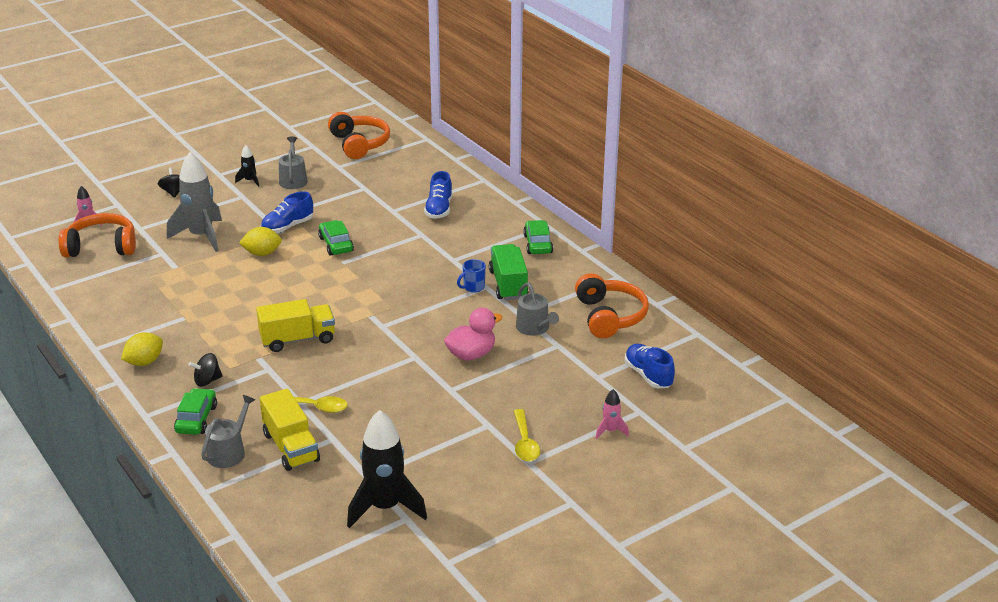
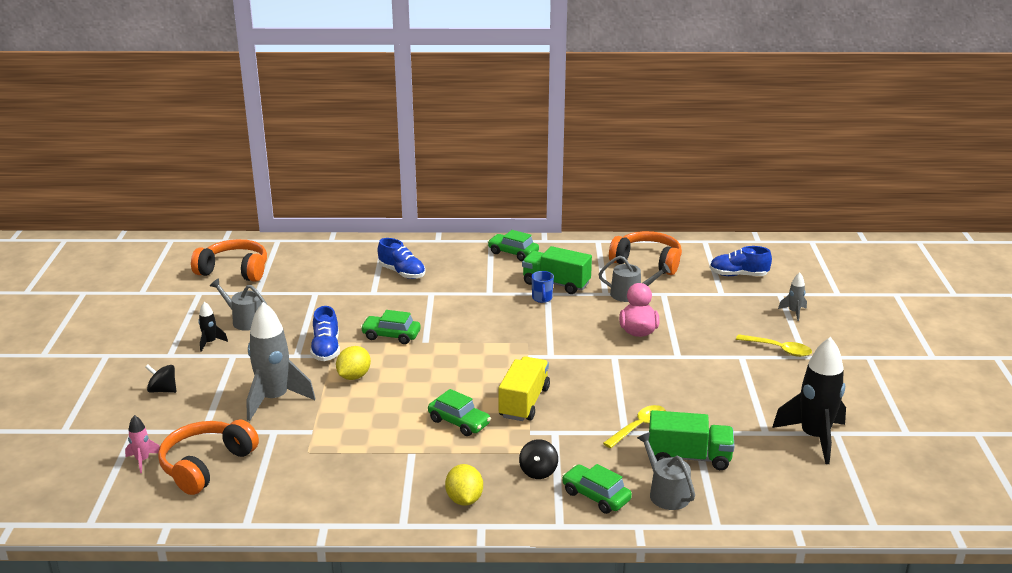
camera: 55 degrees left, 5 degrees down
(242, 321) = (459, 422): none -> green car
(291, 447) = (689, 457): yellow truck -> green truck
(610, 431) = (794, 312): pink rocket -> grey rocket

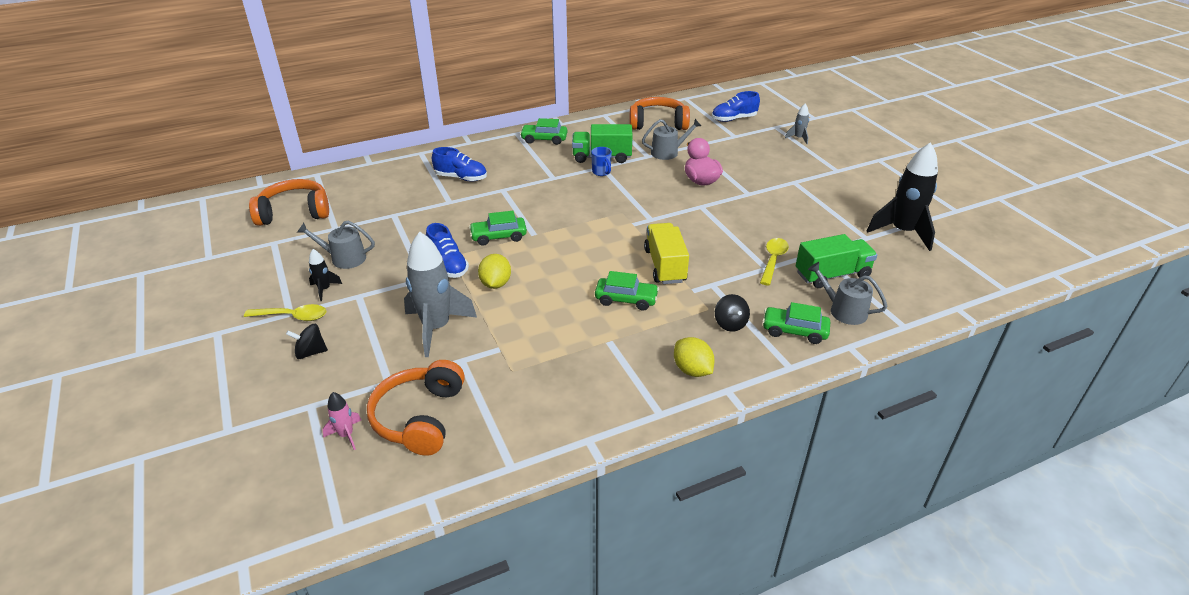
camera: 25 degrees left, 10 degrees up
(779, 349) = (814, 169): yellow spoon -> yellow spoon (293, 316)

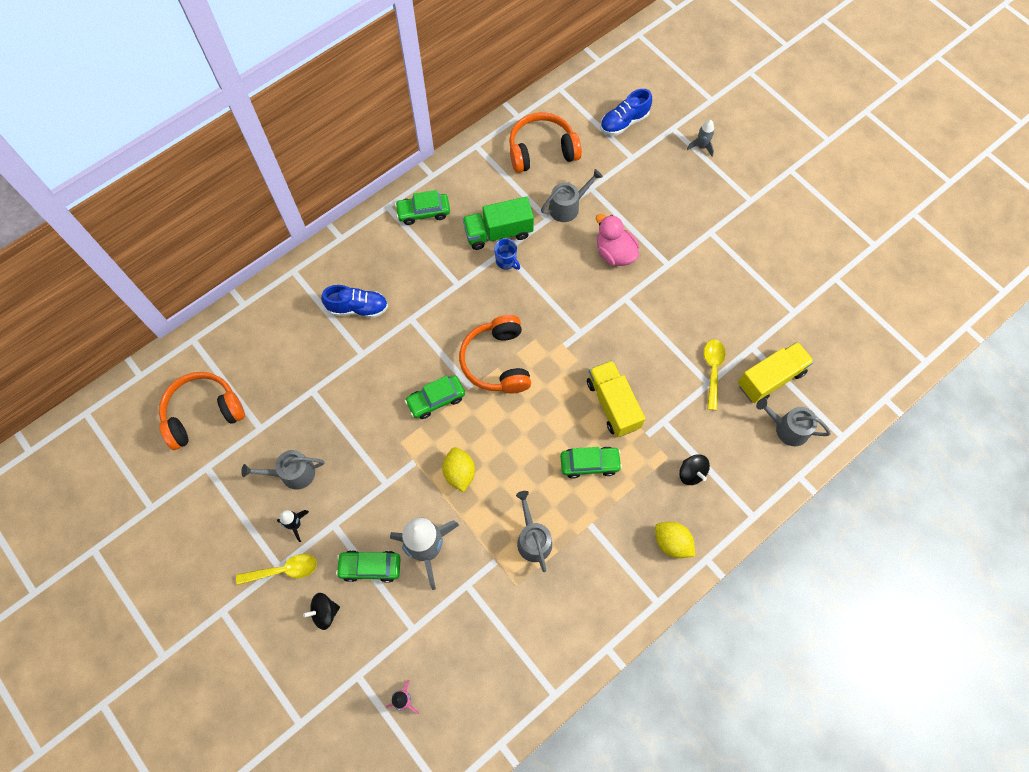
camera: 15 degrees left, 30 degrees up
(420, 417) = (458, 663): orange headphones -> orange headphones (497, 361)
(448, 265) = (402, 457): blue shoe -> none
(545, 340) = (533, 539): none -> grey watering can
(794, 331) = (749, 468): green car -> green car (370, 567)
(832, 275) = (770, 378): green truck -> yellow truck
(902, 232) = (827, 294): black rocket -> none

